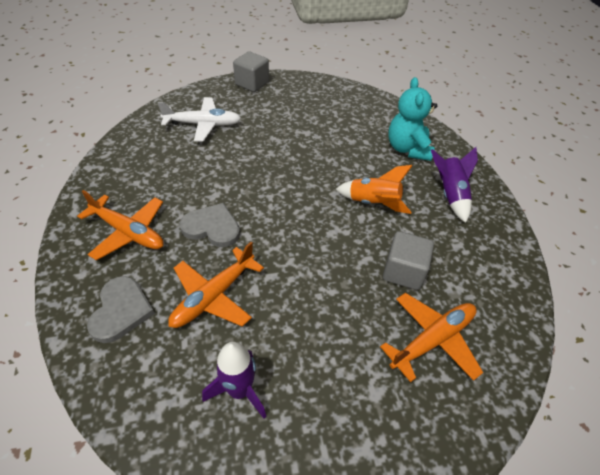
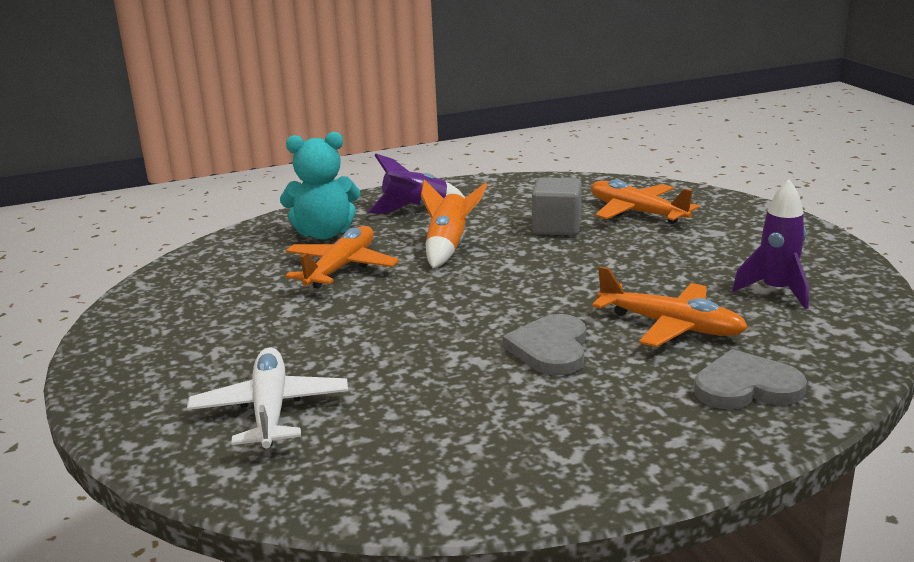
camera: 95 degrees left, 25 degrees down
(128, 232) = (601, 420): orange plane -> orange plane (341, 268)
(252, 83) = (110, 380): grey cube -> none

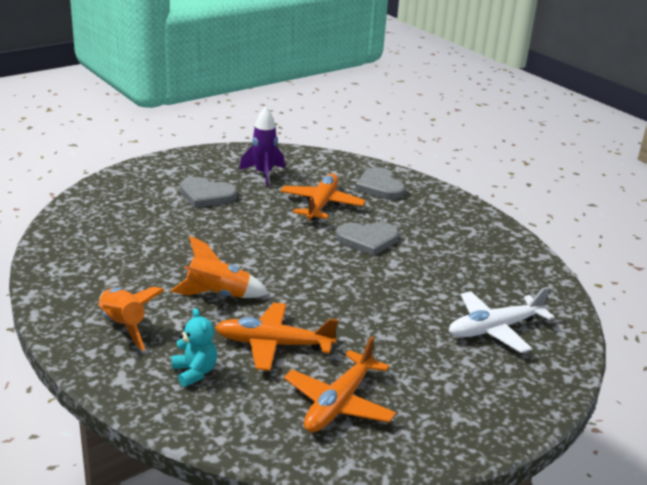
camera: 110 degrees left, 5 degrees up
(324, 233) = (194, 372): turquoise teddy bear -> turquoise teddy bear, size x0.61
(415, 209) = (123, 326): purple rocket -> orange rocket
(556, 227) = (166, 249): grey cube -> none
(637, 212) = (131, 217): orange plane -> orange plane (339, 403)
(698, 251) = (206, 195): none -> grey heart

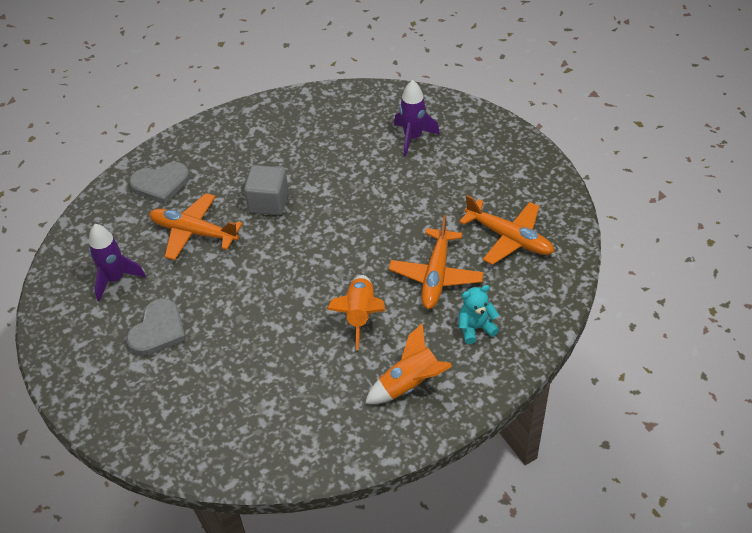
camera: 80 degrees left, 20 degrees up
(367, 240) = (268, 202): grey heart -> grey cube
(495, 329) = (413, 138): white plane -> purple rocket

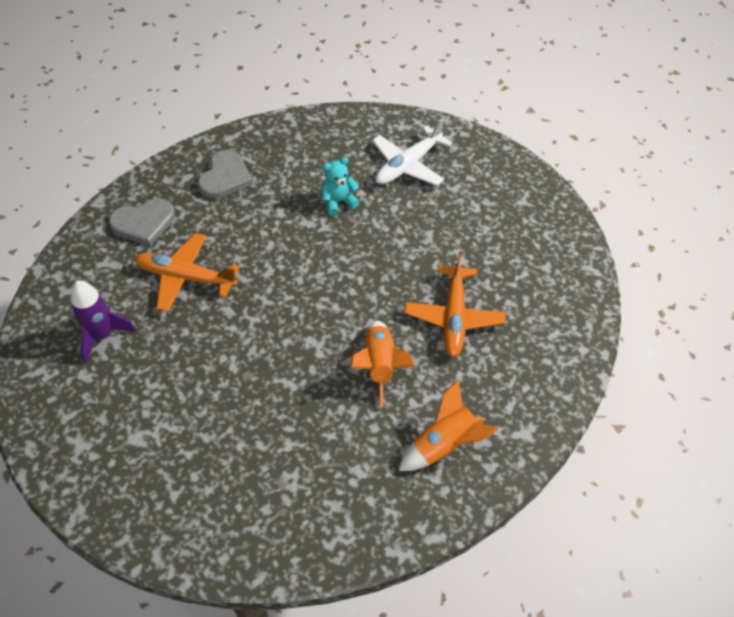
camera: 10 degrees left, 5 degrees up
(158, 330) = (157, 394): grey heart -> grey heart (225, 177)
(268, 202) = (264, 240): grey cube -> none
(413, 138) = (408, 165): purple rocket -> white plane
(475, 328) = (504, 375): turquoise teddy bear -> turquoise teddy bear (338, 202)
(509, 238) = (523, 271): orange plane -> none

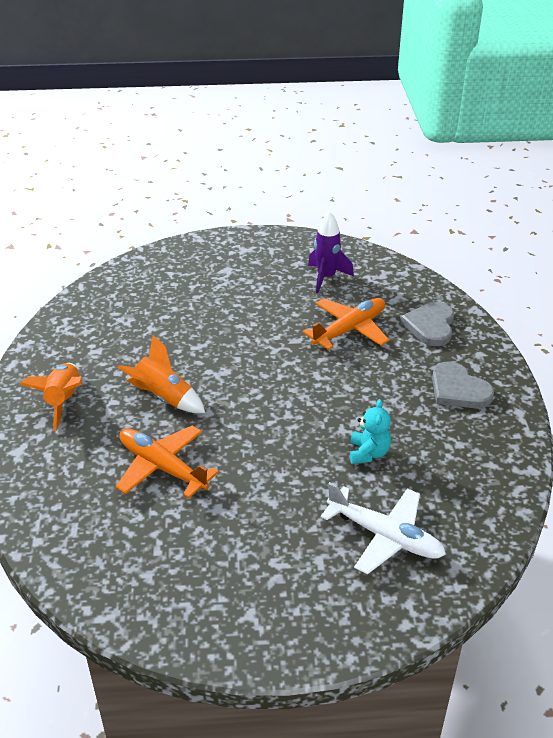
camera: 125 degrees right, 15 degrees down
(408, 165) = (384, 536): white plane -> white plane turned 135 degrees clockwise

